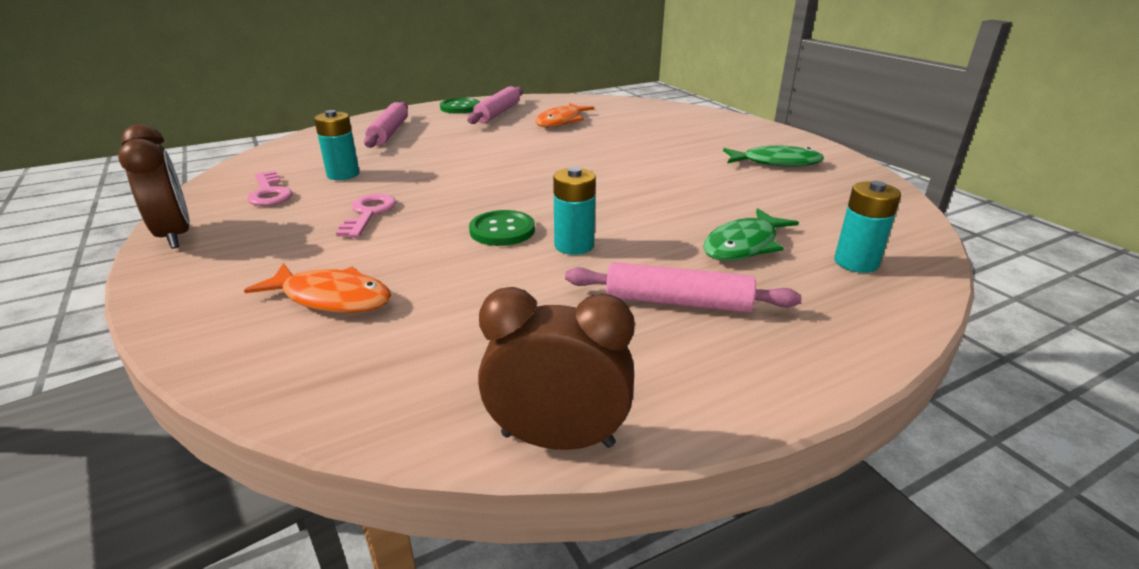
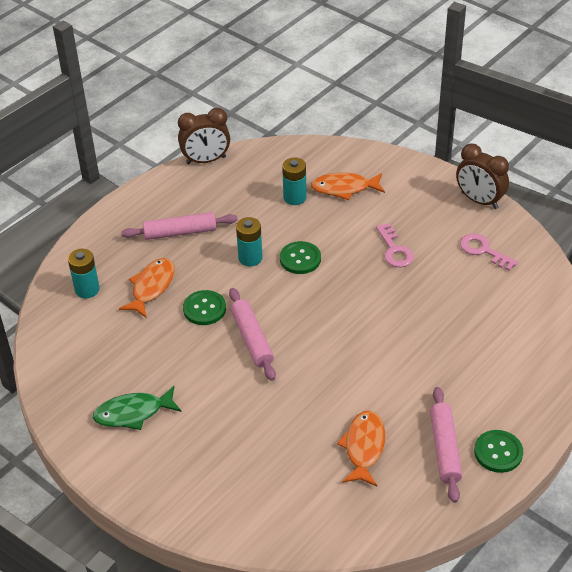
camera: 160 degrees right, 15 degrees up
(343, 174) = (462, 286): turquoise battery -> turquoise battery (294, 197)
(389, 133) = (505, 365): pink rolling pin -> pink rolling pin (252, 339)
(669, 212) = (204, 309): none -> green button
(743, 245) = (151, 287): green fish -> orange fish

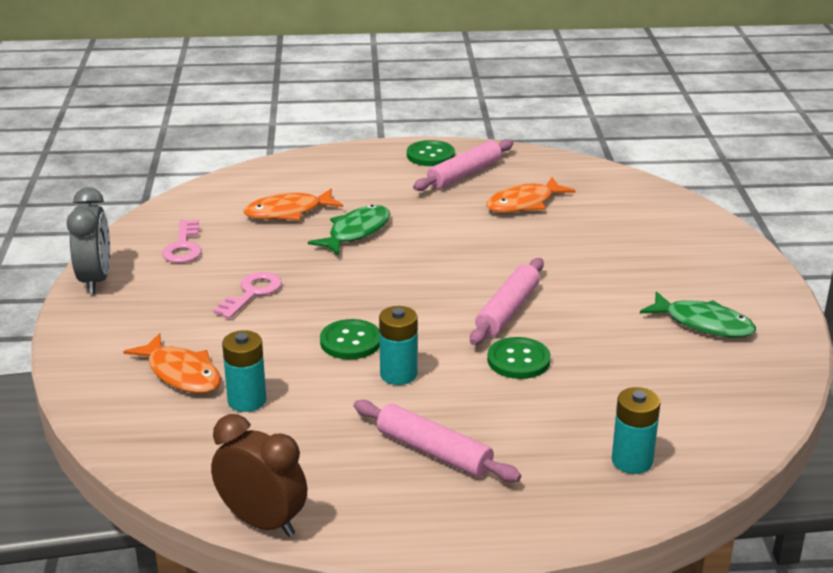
camera: 135 degrees left, 15 degrees down
(151, 287) = (549, 415): orange fish -> orange fish (288, 212)
(419, 334) = (356, 232): none -> green fish
(479, 200) = (96, 280): brown clock -> grey clock

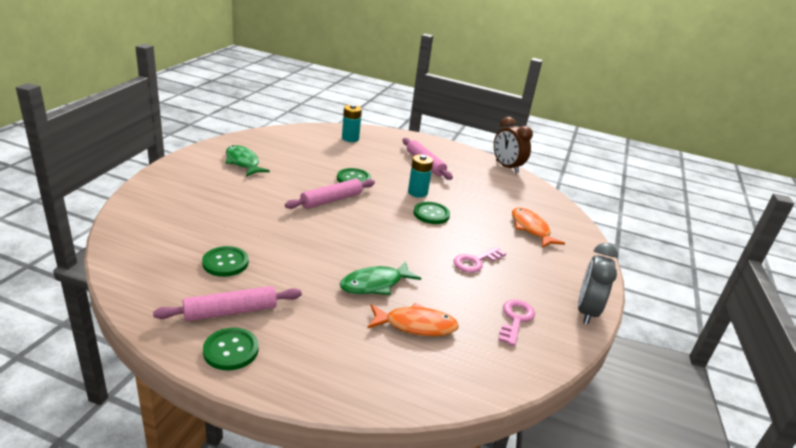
camera: 160 degrees left, 0 degrees up
(247, 400) = (499, 206): turquoise battery -> none
(524, 203) = (225, 263): orange fish -> green button

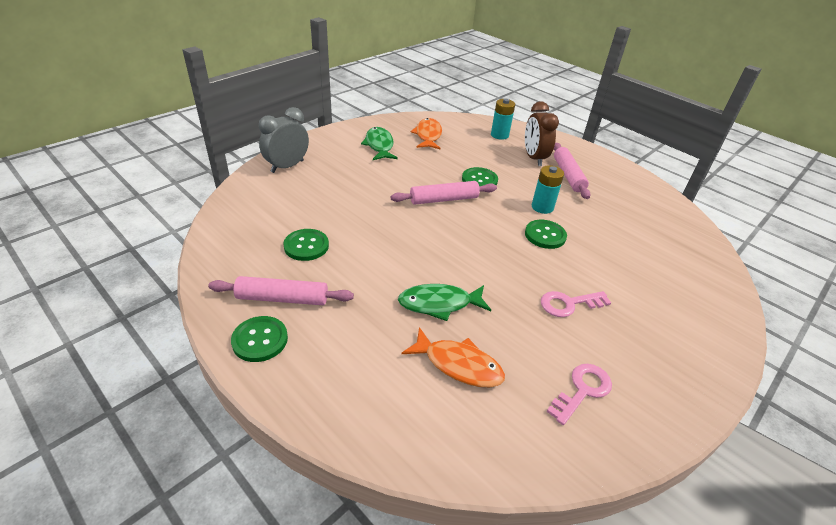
camera: 25 degrees right, 10 degrees up
(506, 167) = (667, 194): brown clock -> brown clock (534, 158)
(531, 229) = (661, 278): orange fish -> orange fish (428, 135)
(586, 311) = (685, 405): grey clock -> grey clock (287, 166)

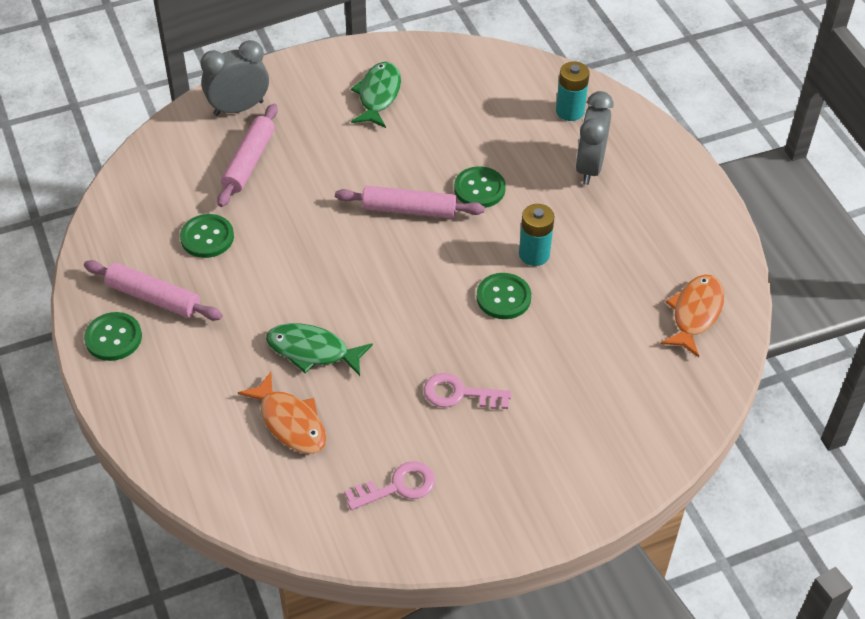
camera: 25 degrees right, 10 degrees up
(428, 135) = (460, 90): orange fish -> orange fish (695, 313)
(534, 158) = (589, 167): brown clock -> grey clock
(568, 175) = (616, 210): pink rolling pin -> pink rolling pin (249, 161)

